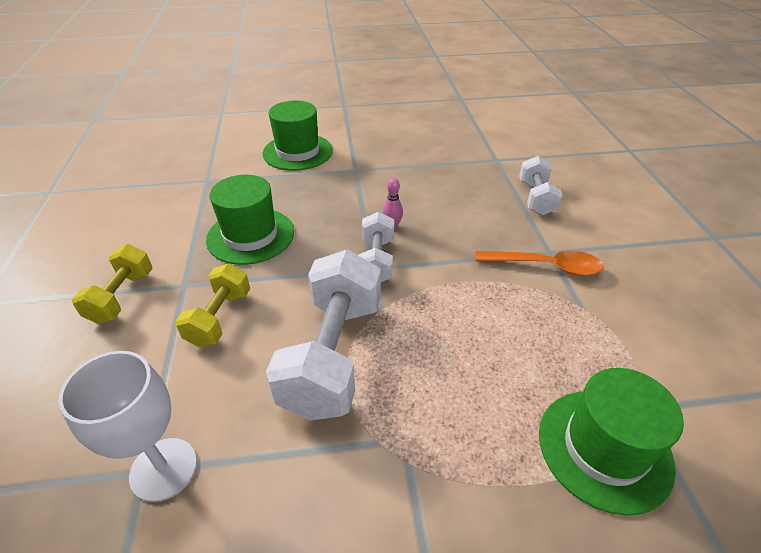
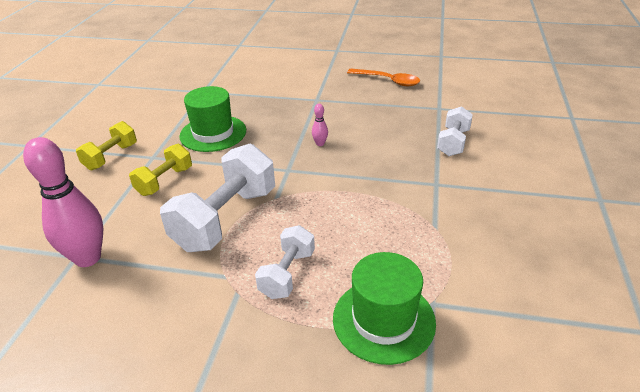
camera: 20 degrees right, 5 degrees down
(163, 469) = (88, 258): white goblet -> pink bowling pin
(298, 152) = (279, 80): green hat -> none
(376, 261) = (293, 165): white dumbbell -> white dumbbell (287, 274)
(545, 266) = (425, 193): orange spoon -> orange spoon (388, 81)

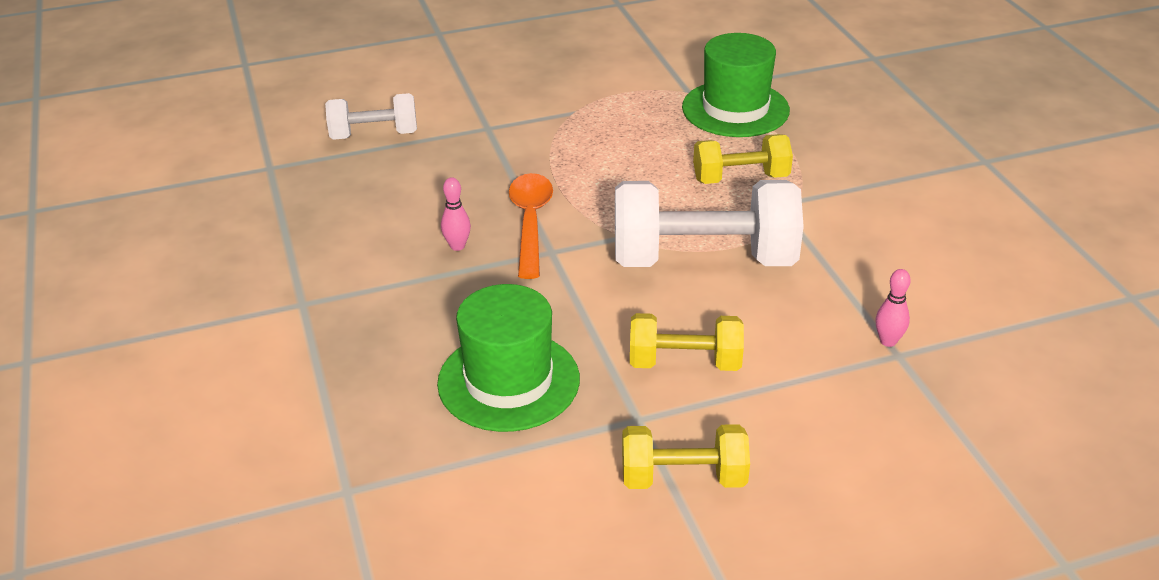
camera: 120 degrees left, 0 degrees up
(88, 258) = (888, 341): pink bowling pin -> pink bowling pin, size x0.41
(287, 274) = (740, 178): white dumbbell -> yellow dumbbell
(388, 81) = (180, 243): orange spoon -> orange spoon (530, 223)

